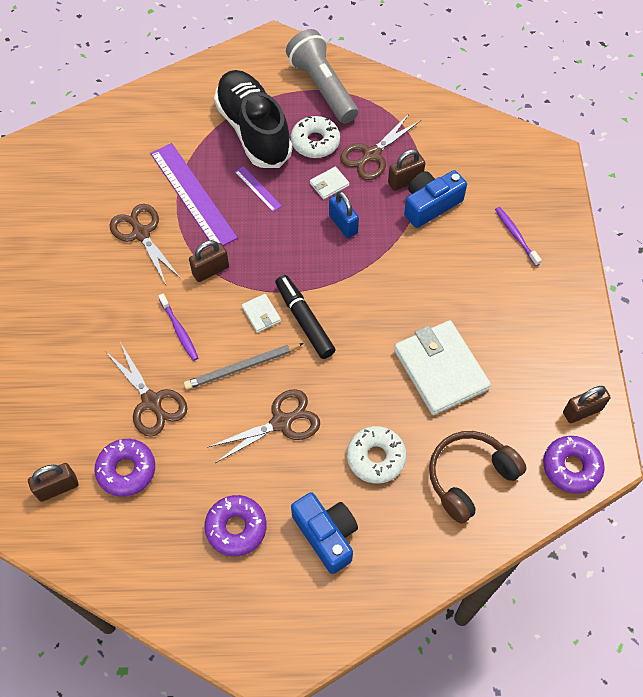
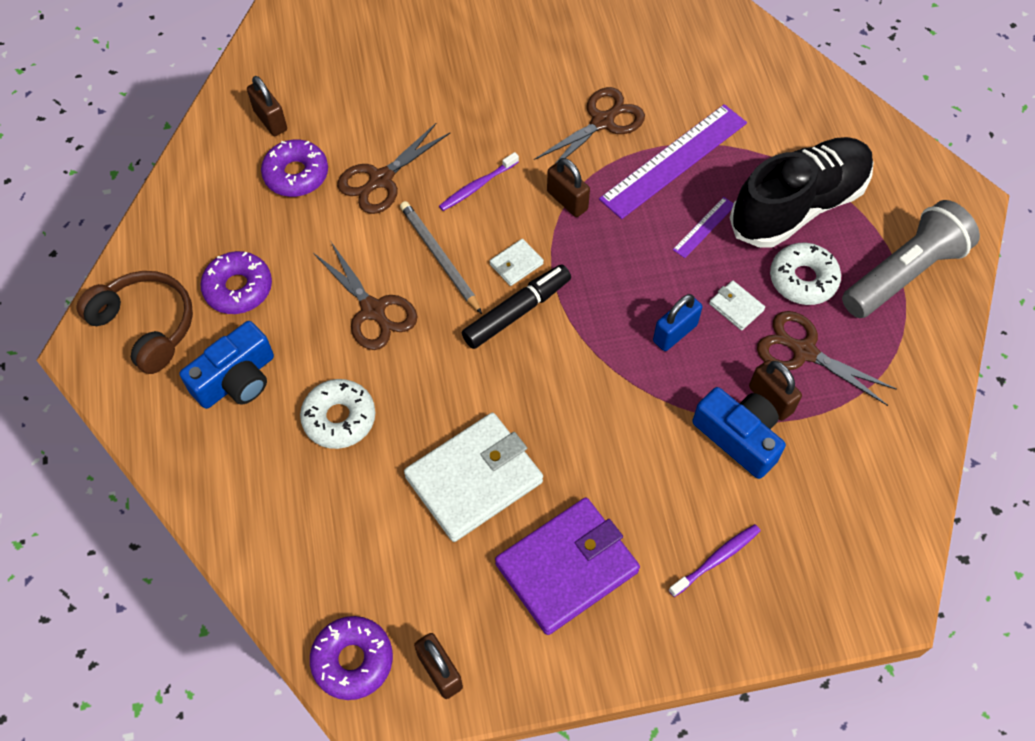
camera: 80 degrees right, 0 degrees up
(469, 477) = (324, 530): brown headphones -> brown headphones (146, 326)
(513, 322) = (567, 567): none -> purple wallet

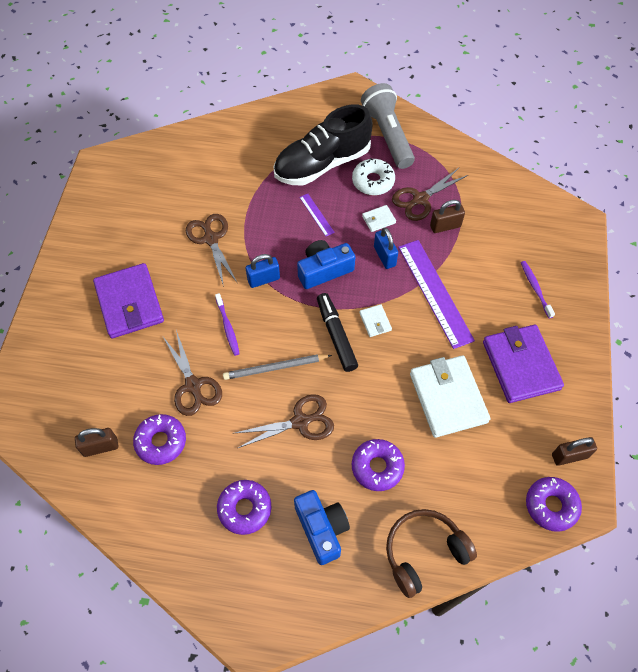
camera: 70 degrees left, 0 degrees up
(146, 326) = (250, 586): brown headphones -> brown headphones (424, 552)
(339, 418) = (377, 467): white donut -> purple donut
(468, 75) = (129, 303): none -> purple wallet
(516, 264) = (300, 324): white wallet -> white wallet (375, 321)
(567, 200) = (263, 279): brown padlock -> blue padlock
(674, 161) = (260, 212): purple ruler -> purple ruler (435, 292)
(738, 437) = (464, 250): blue camera -> blue camera (324, 270)
(798, 206) = (322, 164): black shoe -> black shoe turned 105 degrees counterclockwise

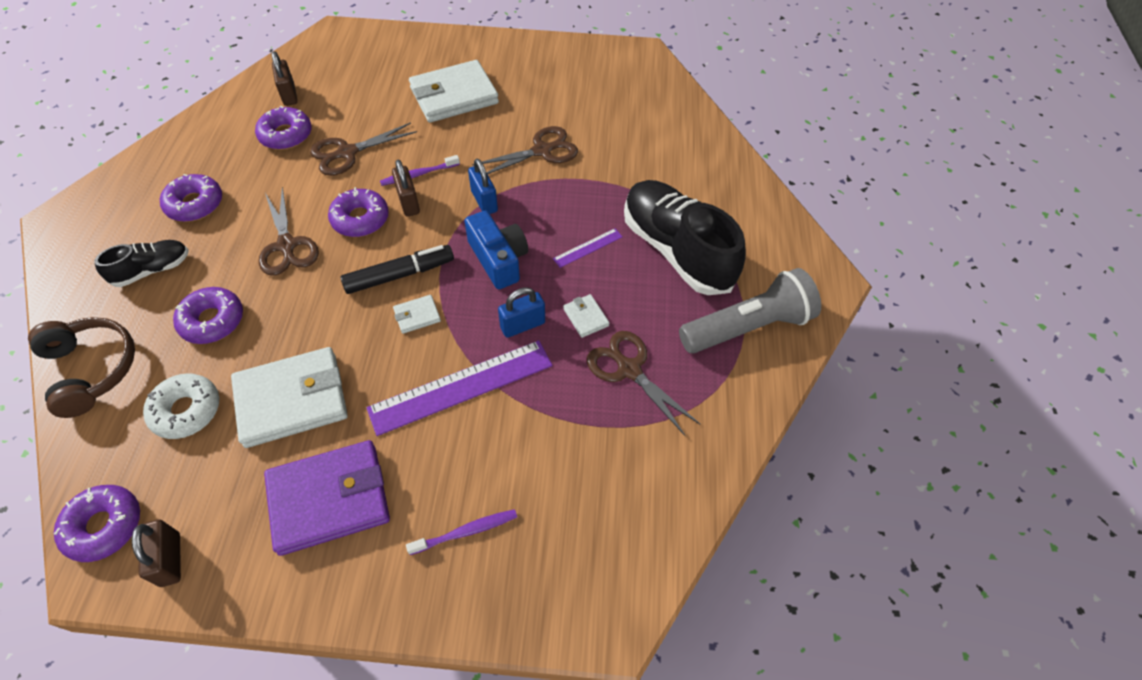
camera: 85 degrees right, 5 degrees down
(129, 303) = (454, 96): purple wallet -> white wallet
(275, 368) = (360, 219): grey pencil -> purple donut
(321, 529) = (152, 270): blue camera -> black shoe
(373, 181) = (654, 309): white donut -> white donut (186, 410)
(445, 226) = (581, 402): brown padlock -> brown padlock (408, 202)

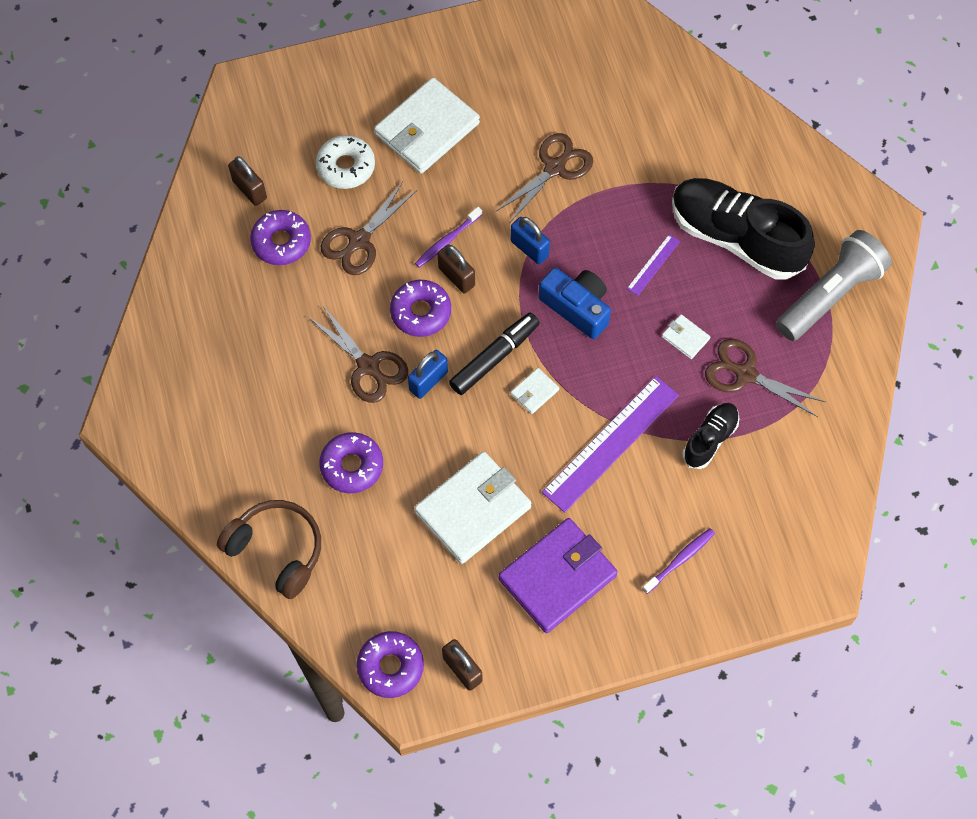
camera: 20 degrees left, 10 degrees up
(152, 270) = (258, 438): black shoe -> black shoe (710, 439)
(186, 410) = (388, 553): white donut -> white donut (346, 166)
(195, 204) = (246, 355): purple donut -> none
(522, 325) = (633, 366): blue padlock -> blue padlock (428, 381)

